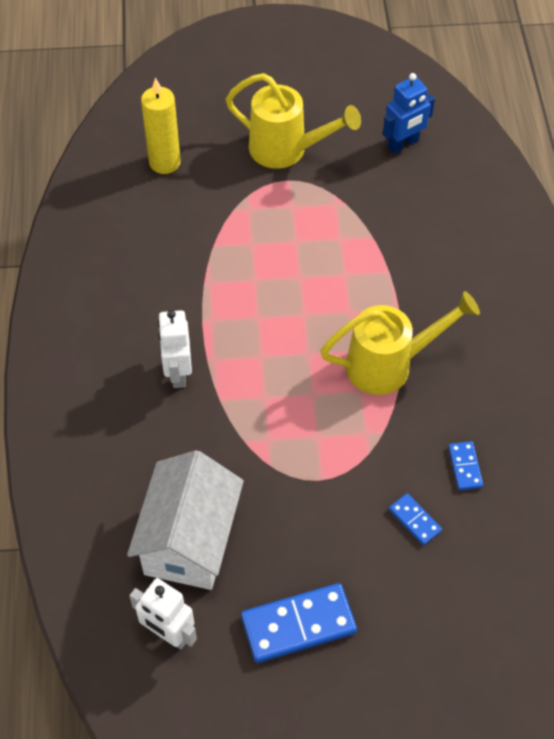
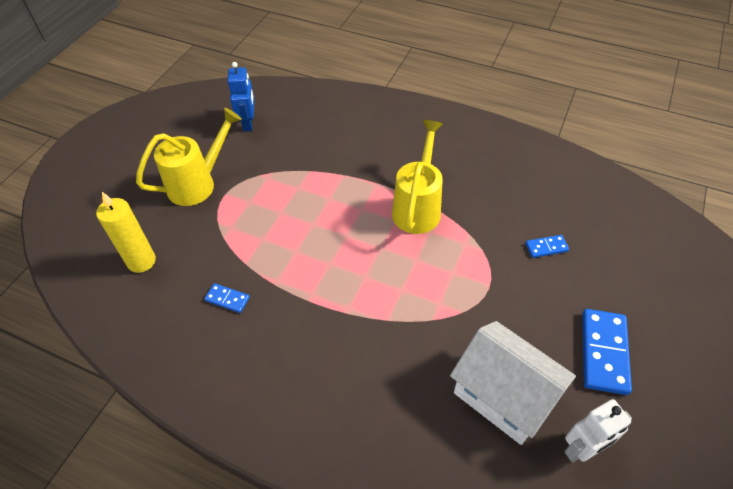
camera: 60 degrees left, 5 degrees down
(178, 372) = (345, 338): white robot -> none
(465, 467) = (518, 204): blue domino -> blue domino (227, 299)

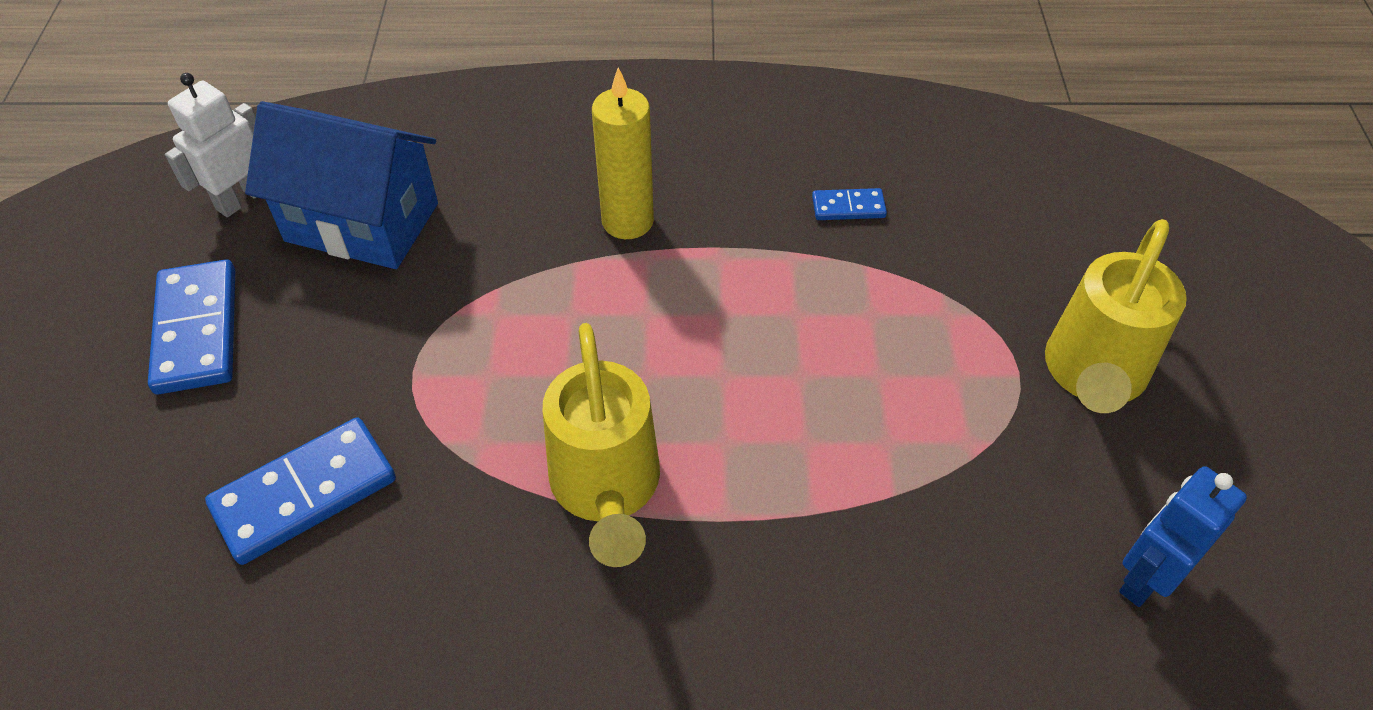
camera: 155 degrees right, 0 degrees up
(141, 261) = (1035, 211): yellow candle -> yellow candle (627, 221)
(248, 123) = (1145, 578): blue robot -> blue robot turned 75 degrees clockwise
(503, 396) = (362, 222): white house -> blue house
(546, 247) = (304, 493): blue domino -> blue domino, size x1.95

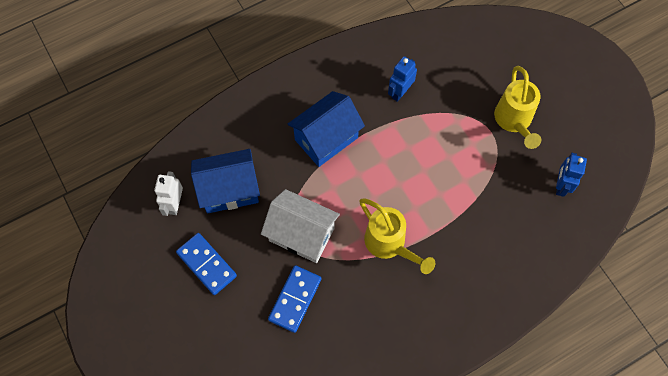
camera: 30 degrees left, 15 degrees up
(431, 370) = (301, 234): none -> white house
(627, 221) = (326, 139): yellow candle -> blue house
(848, 207) = (400, 92): blue domino -> blue robot

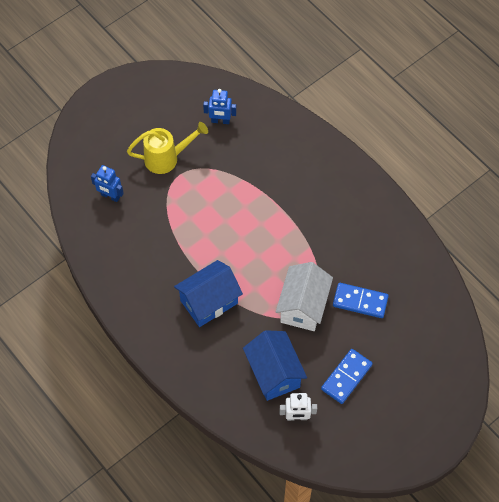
camera: 100 degrees left, 5 degrees down
(326, 139) = (209, 302): blue house -> blue house turned 75 degrees counterclockwise
(389, 244) = (297, 238): yellow watering can -> none
(400, 92) = (152, 249): blue robot -> blue robot (110, 196)

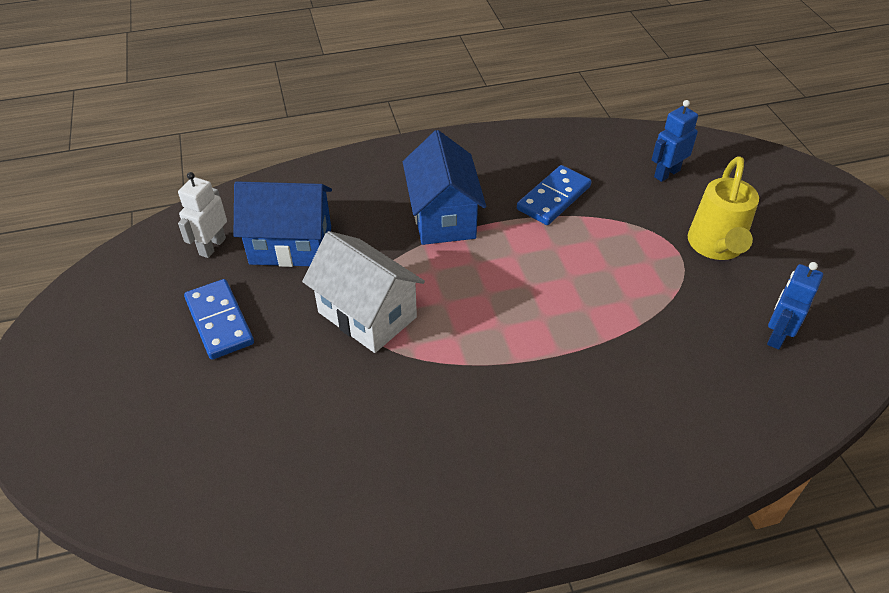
camera: 115 degrees right, 15 degrees down
(360, 301) = (324, 391): blue domino -> blue domino (553, 198)

